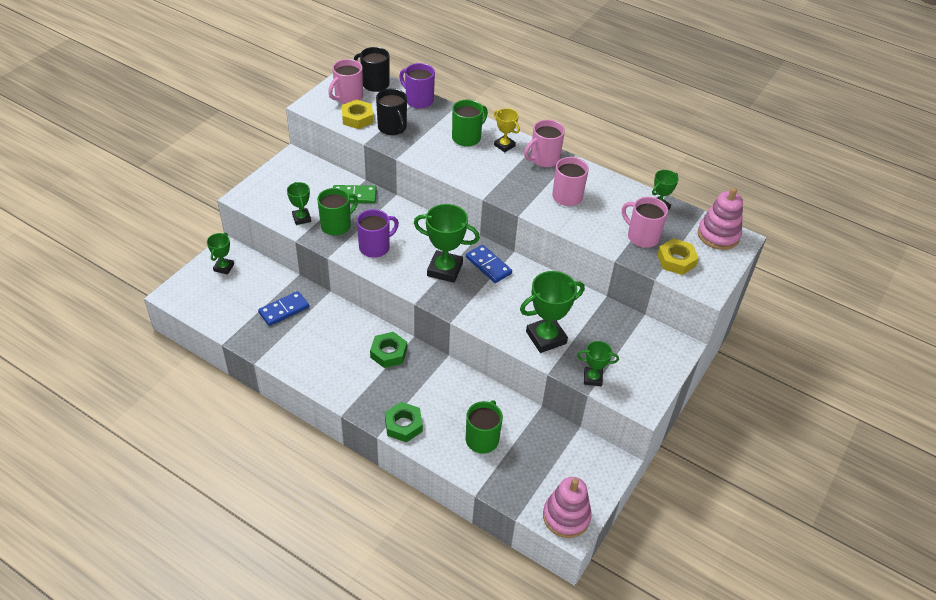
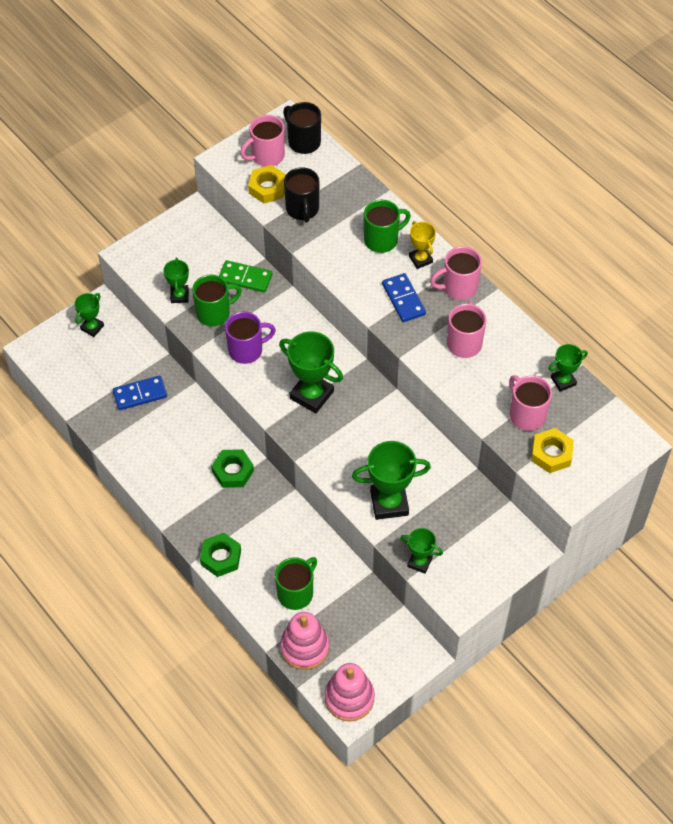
camera: 20 degrees right, 10 degrees up
(418, 100) = (345, 175): purple mug -> none
(488, 265) = (361, 400): blue domino -> blue domino (403, 299)
(718, 235) = (615, 432): pink stacking toy -> pink stacking toy (304, 647)

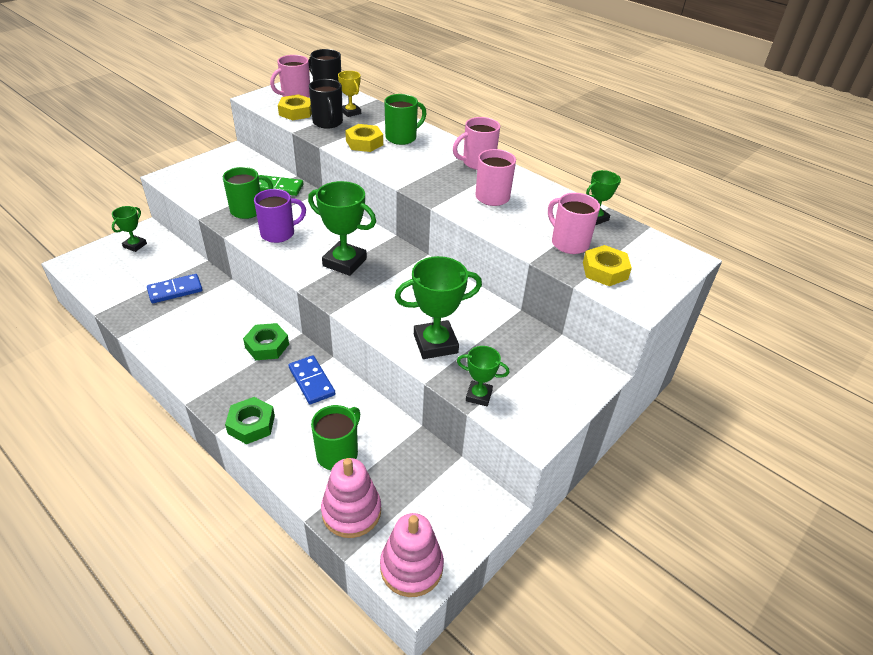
camera: 10 degrees left, 15 degrees down
(179, 296) = (215, 200): green trophy -> none
(340, 247) = (364, 143): none -> yellow nut
(403, 299) = (428, 171): blue domino -> blue domino (311, 381)
(420, 259) = (439, 148): yellow trophy -> yellow trophy (351, 112)

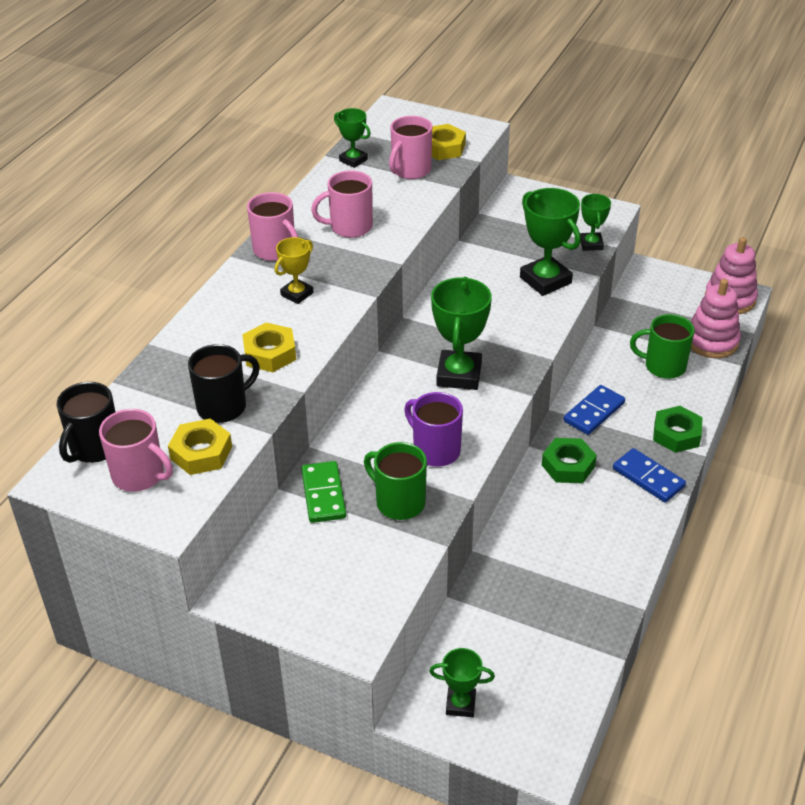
camera: 105 degrees left, 0 degrees up
(175, 290) = (529, 597): blue domino -> blue domino (648, 477)
(351, 112) = (176, 394): yellow trophy -> yellow trophy (297, 294)
(402, 137) = (237, 324): green mug -> none

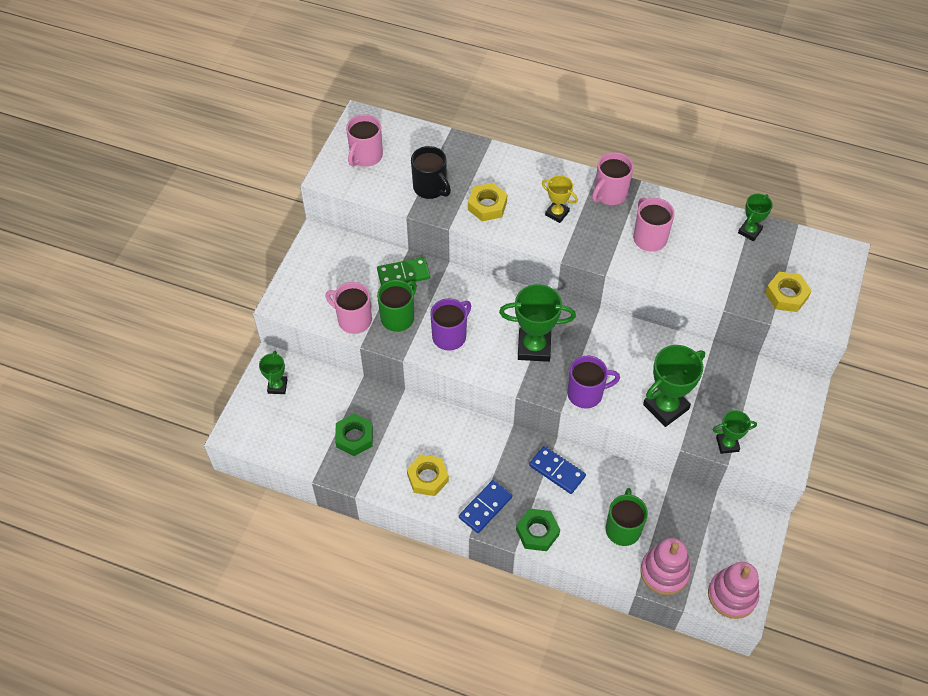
camera: 85 degrees right, 15 degrees up
(94, 448) = (388, 130): black mug -> none
(201, 453) = (386, 183): yellow nut -> yellow nut (427, 477)
(410, 170) = (743, 273): pink mug -> pink mug (353, 320)
(528, 337) = (586, 393): none -> purple mug
(568, 466) = (493, 451): green nut -> green nut (354, 437)

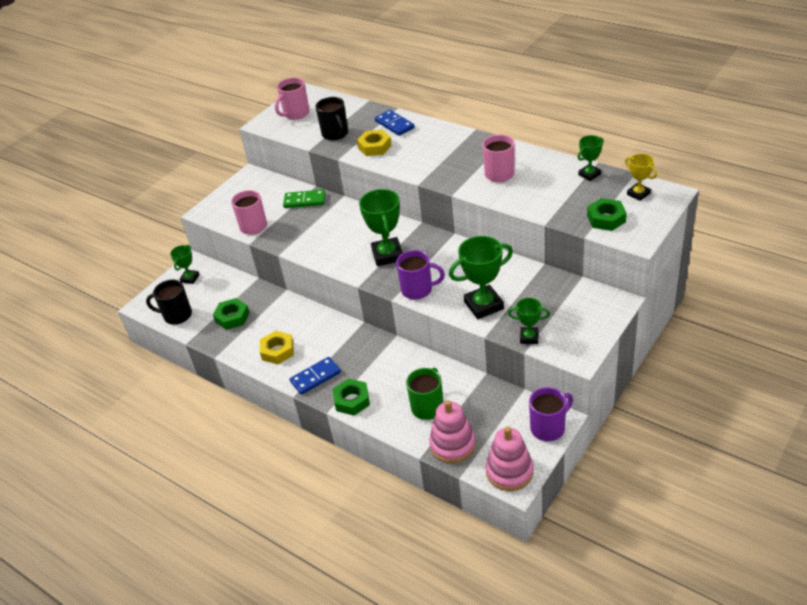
camera: 20 degrees right, 15 degrees down
(283, 443) = (176, 315): none -> black mug
(398, 317) = (288, 227): green mug -> none
(450, 336) = (323, 242): purple mug -> purple mug (548, 428)
(534, 347) = (387, 255): green trophy -> green trophy turned 60 degrees clockwise
(557, 213) = (428, 154): yellow trophy -> yellow trophy (638, 194)
(557, 471) = (387, 358): blue domino -> blue domino (394, 124)
(609, 194) = (477, 145): pink mug -> none
(786, 295) = (606, 219): yellow nut -> green nut

